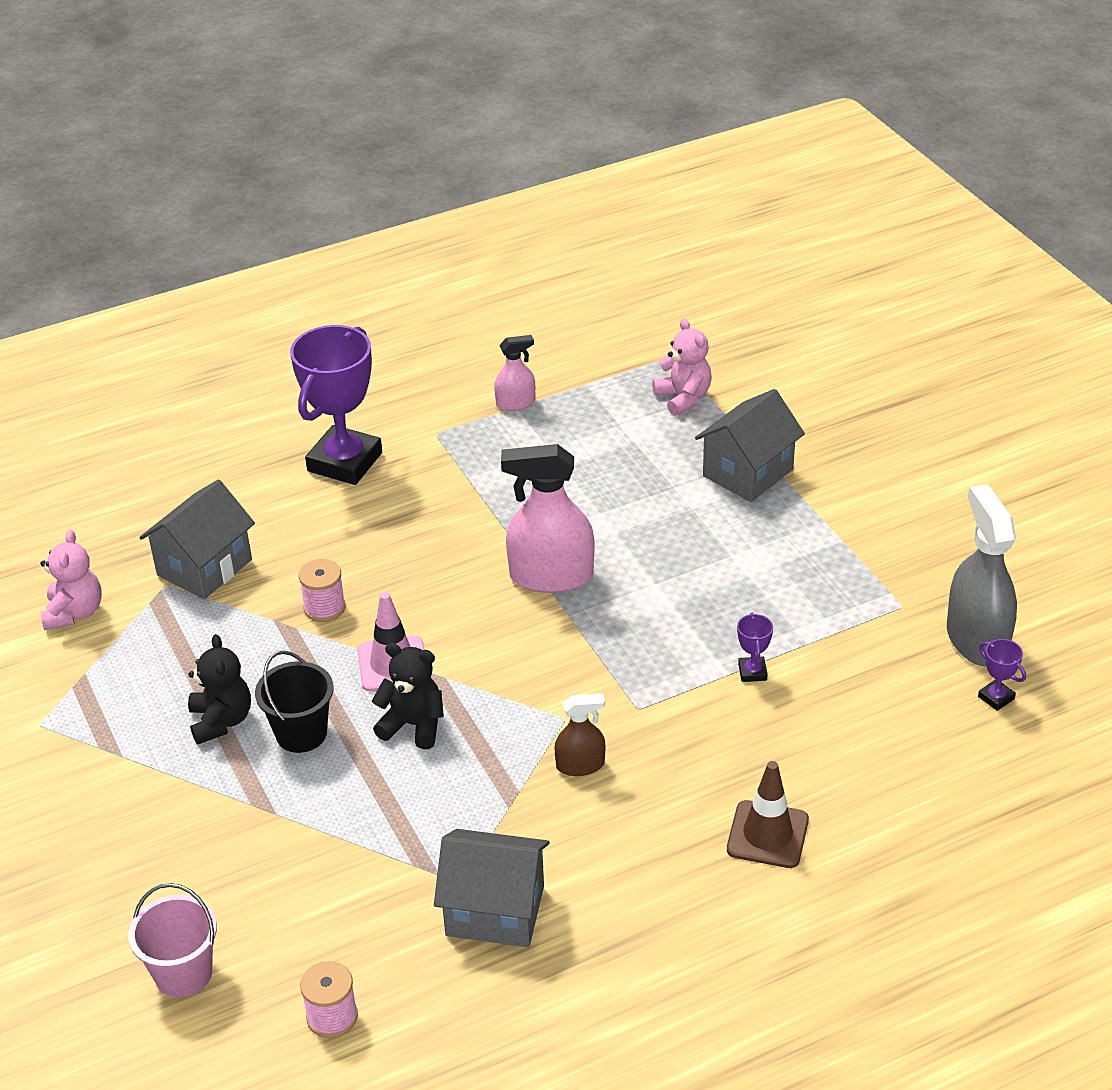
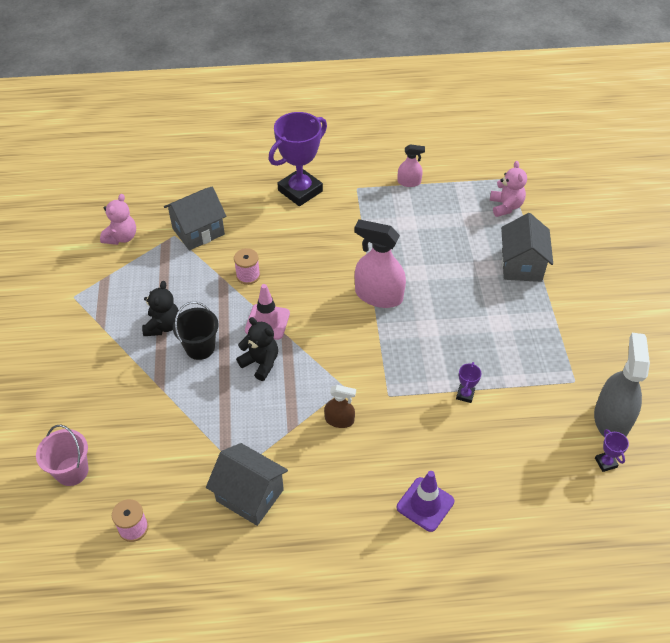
camera: 20 degrees right, 10 degrees up
(748, 473) = (521, 265): grey house -> grey house turned 60 degrees counterclockwise
(767, 835) = (425, 504): brown traffic cone -> purple traffic cone

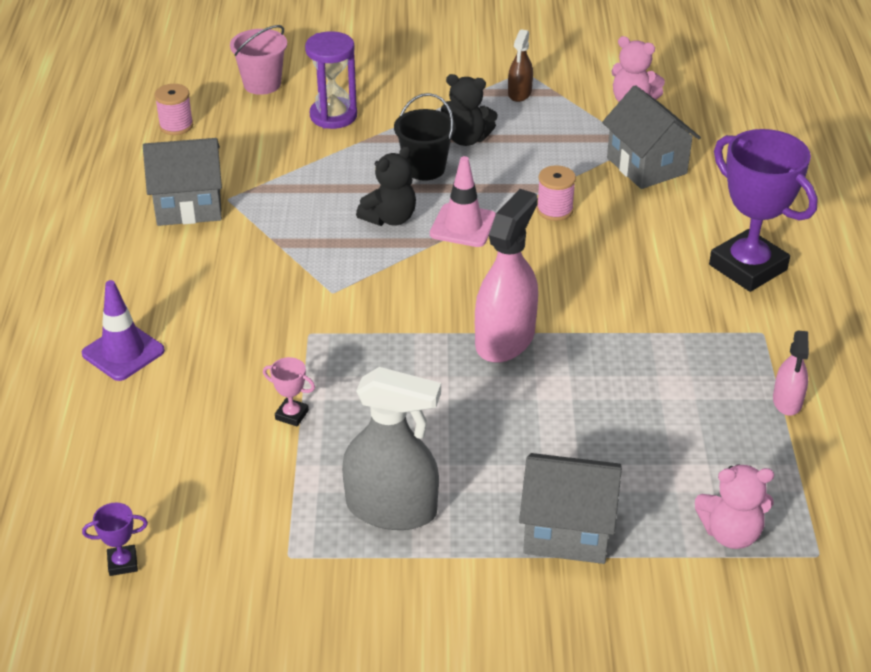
camera: 95 degrees right, 10 degrees down
(126, 412) = (333, 116): none -> purple hourglass
(250, 495) = (189, 206): grey house -> grey house turned 45 degrees clockwise
(339, 420) = (278, 284): brown spray bottle -> brown spray bottle (519, 93)
(465, 395) = (292, 415): purple trophy -> pink trophy
(611, 419) = (201, 590): grey spray bottle -> grey spray bottle (391, 509)

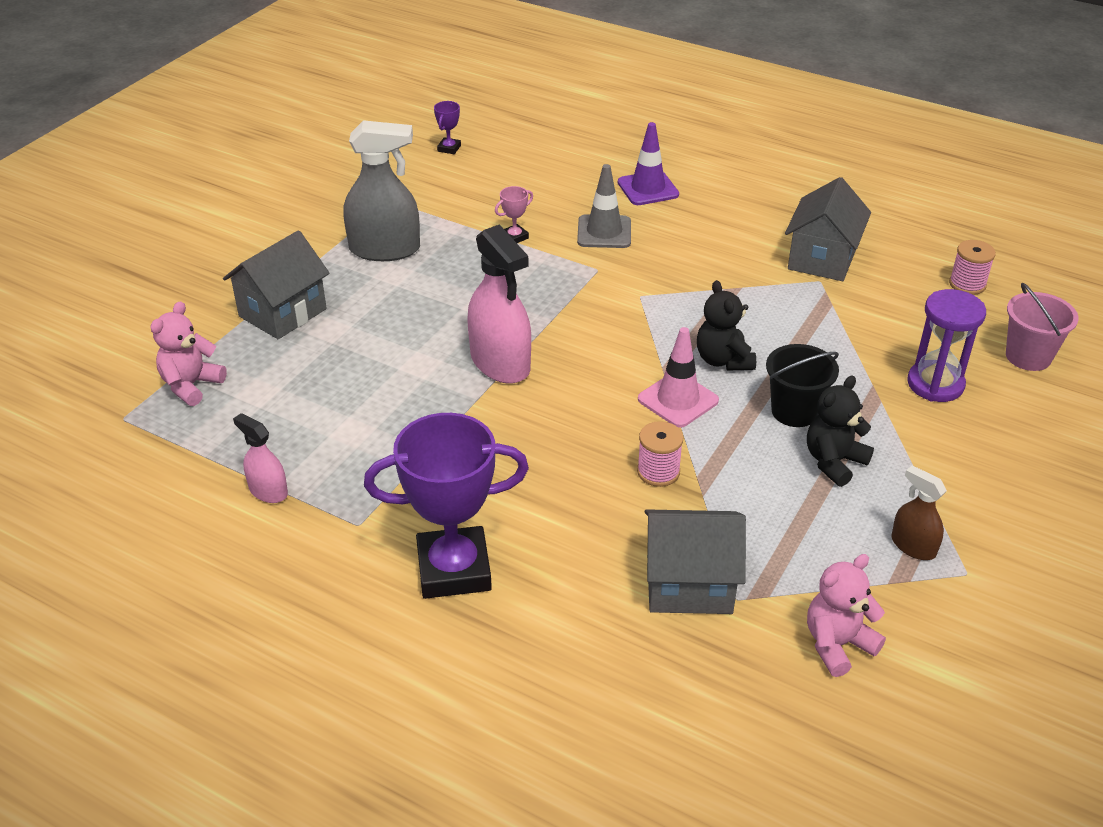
camera: 120 degrees right, 0 degrees up
(236, 353) = (604, 232): none -> grey traffic cone
(391, 509) = (384, 249): grey spray bottle -> grey spray bottle turned 135 degrees counterclockwise

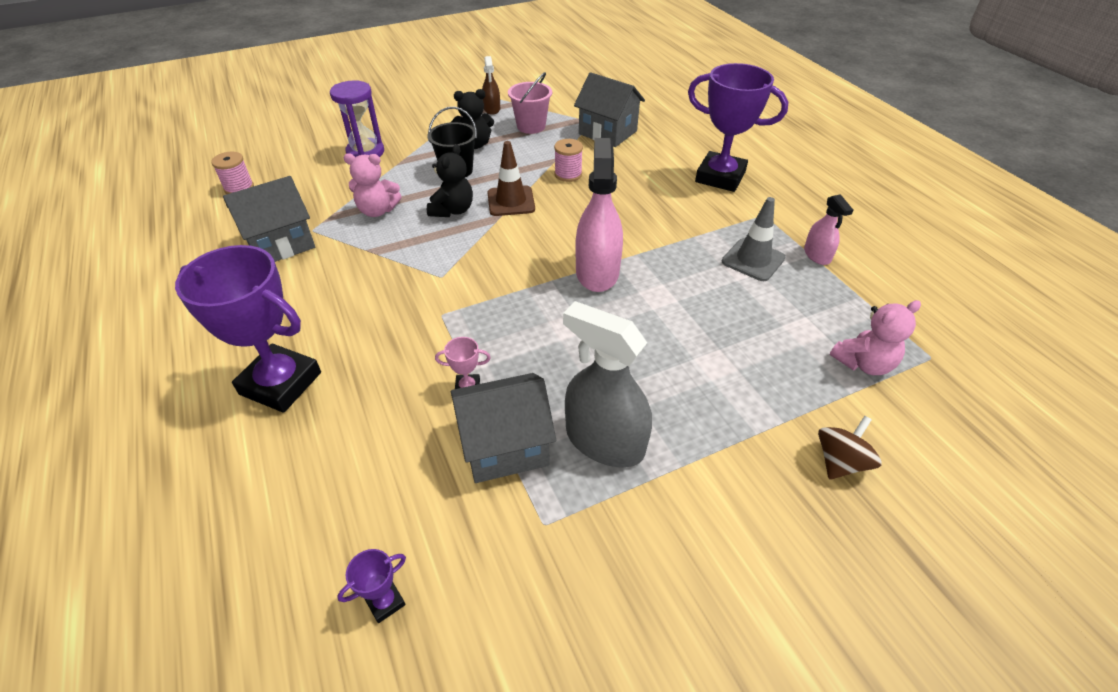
camera: 145 degrees left, 5 degrees up
(200, 304) = (840, 462): none -> brown spinning top
(283, 312) = (752, 406): grey house -> grey house (505, 446)
(604, 232) = (387, 351): grey traffic cone -> grey traffic cone (753, 260)
(648, 189) = (280, 383): purple traffic cone -> purple trophy
(678, 400) = (511, 201): pink traffic cone -> brown traffic cone
(837, 644) = (570, 98): pink teddy bear -> pink teddy bear (377, 211)
(1028, 356) = (296, 144): pink bucket -> pink bucket (531, 126)

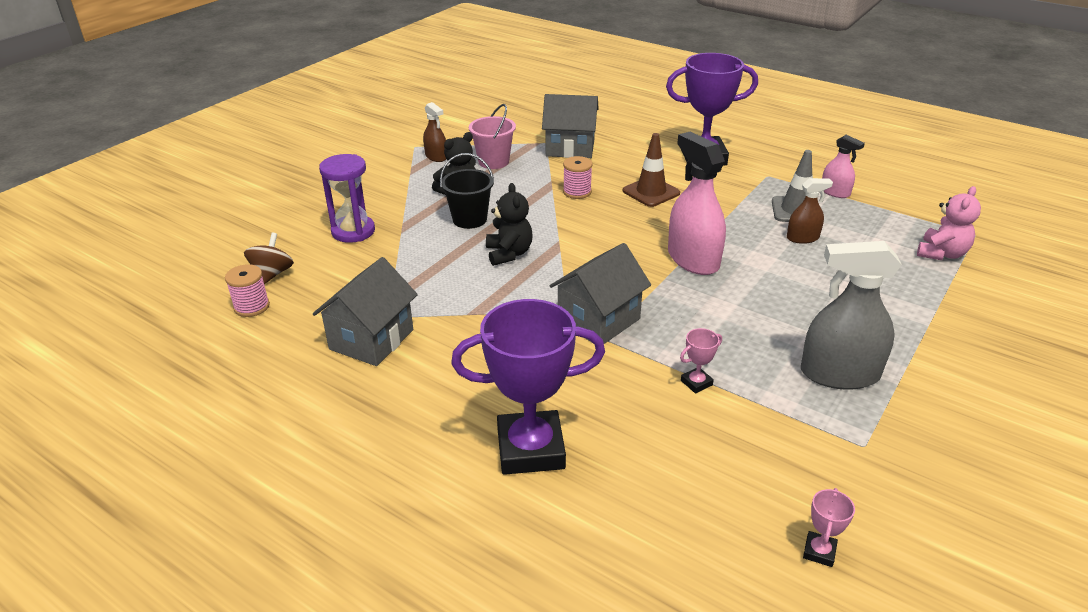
camera: 30 degrees left, 10 degrees down
(377, 211) = (435, 278): pink teddy bear -> none
(385, 602) = (819, 552): purple trophy -> pink trophy
(505, 446) = (775, 409): grey house -> grey house (598, 320)
(511, 201) = (553, 229): brown traffic cone -> brown traffic cone (651, 192)
(727, 290) = (802, 238): none -> brown spray bottle
(840, 462) = (994, 320): brown spinning top -> brown spinning top (272, 274)

